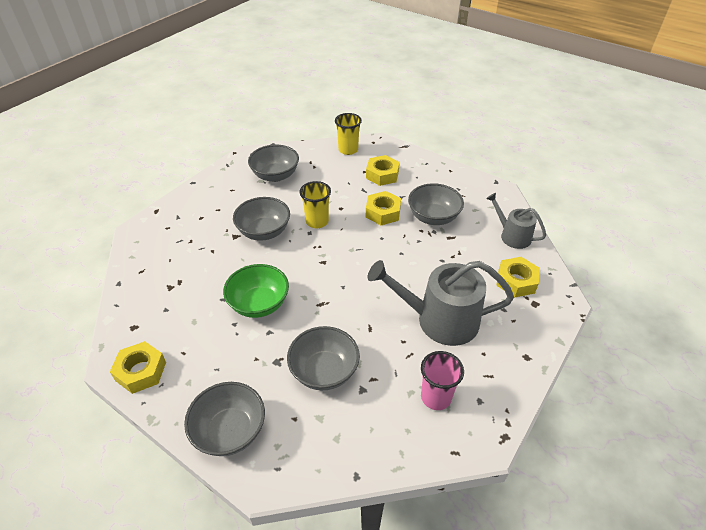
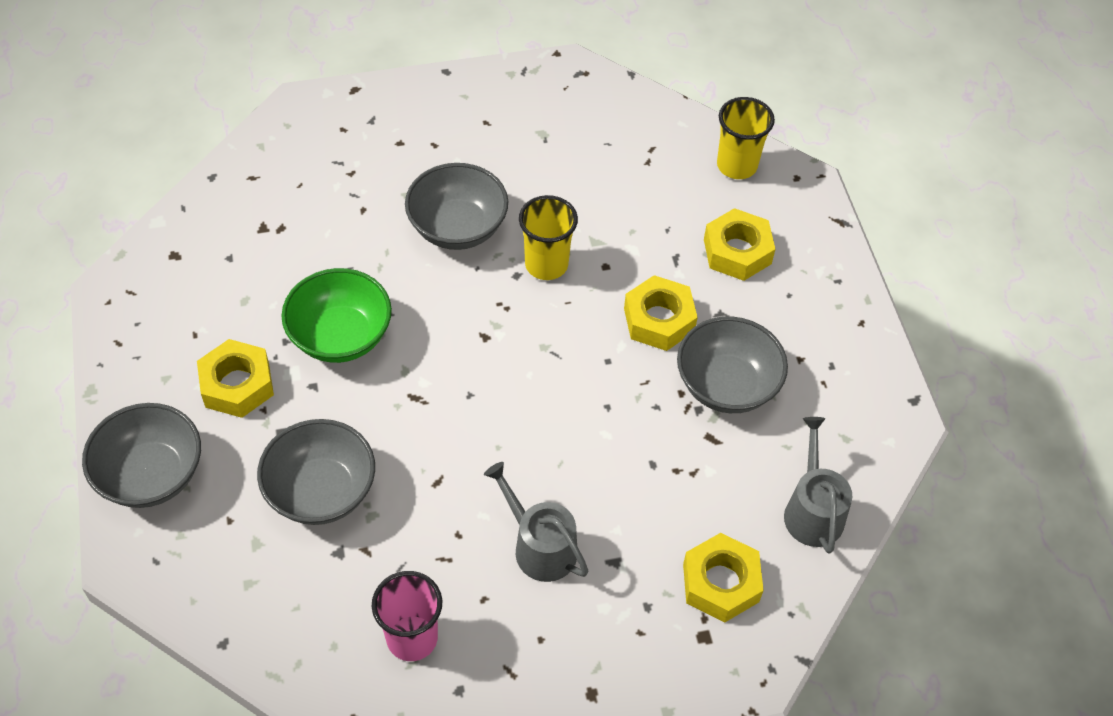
camera: 40 degrees right, 10 degrees up
(141, 371) = (131, 322): yellow nut -> yellow nut (237, 385)
(275, 175) = (572, 139): grey bowl -> none
(440, 320) = (540, 546): grey watering can -> grey watering can, size x0.57

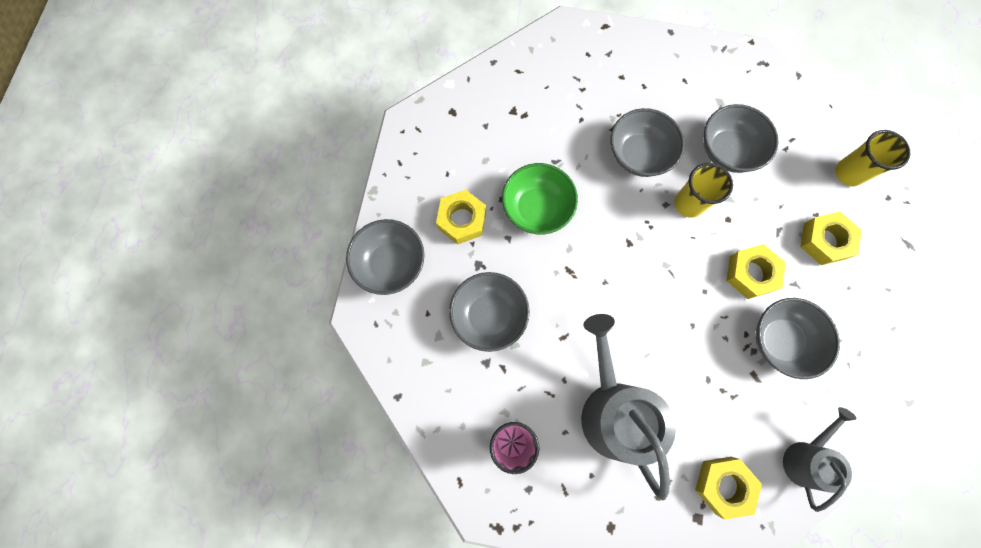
camera: 25 degrees right, 20 degrees up
(540, 546) = (613, 410): grey watering can -> grey watering can, size x1.75
(573, 187) = (727, 151): none -> grey bowl

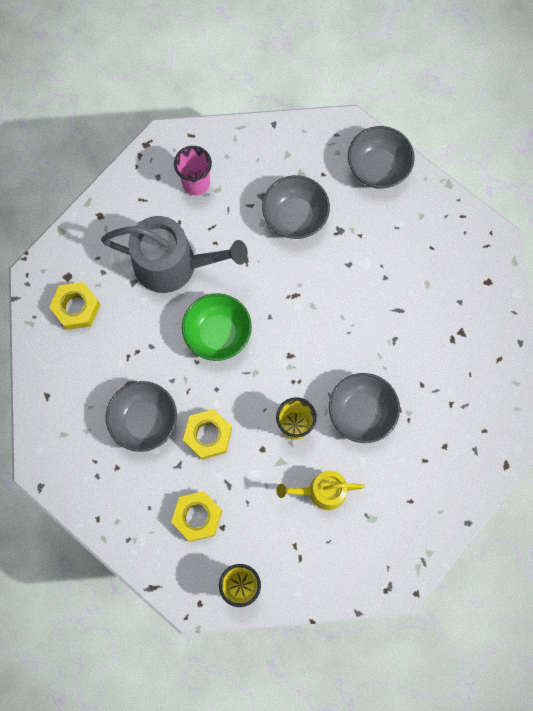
camera: 120 degrees right, 0 degrees up
(462, 220) = (384, 238): yellow nut -> none
(537, 208) = (361, 300): green bowl -> green bowl (218, 333)
(727, 151) = (322, 491): grey bowl -> yellow watering can
(805, 458) = (55, 378): grey watering can -> none

